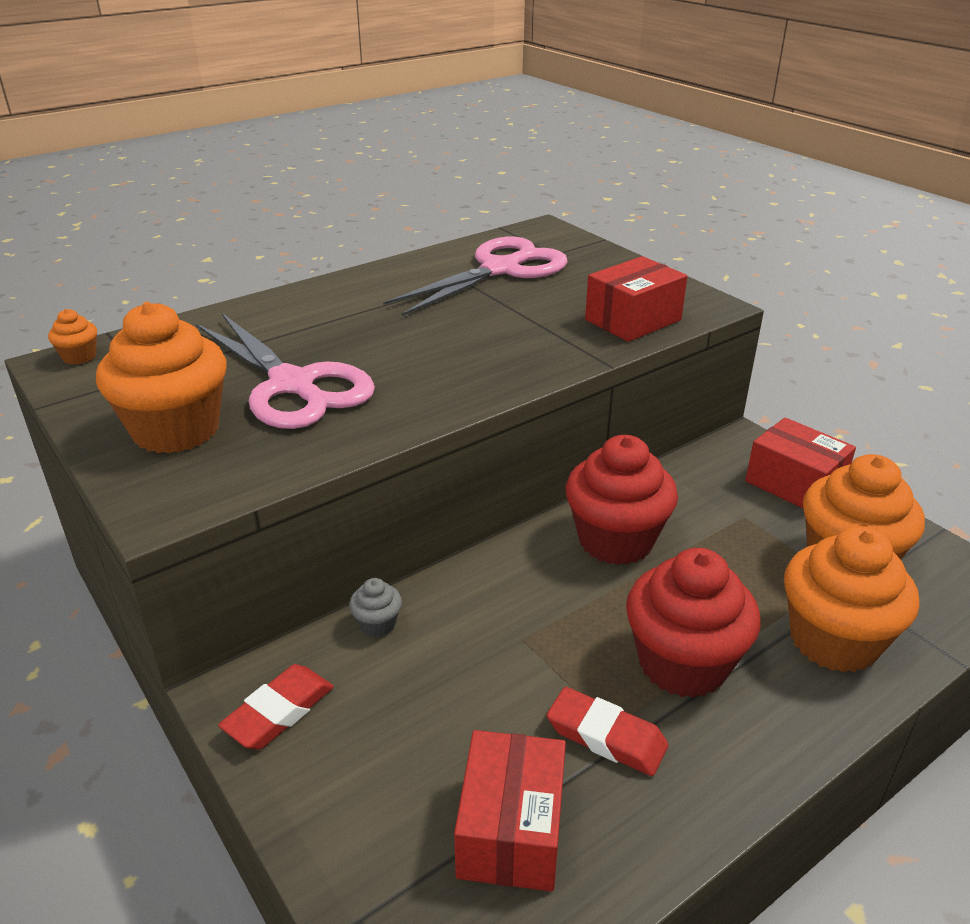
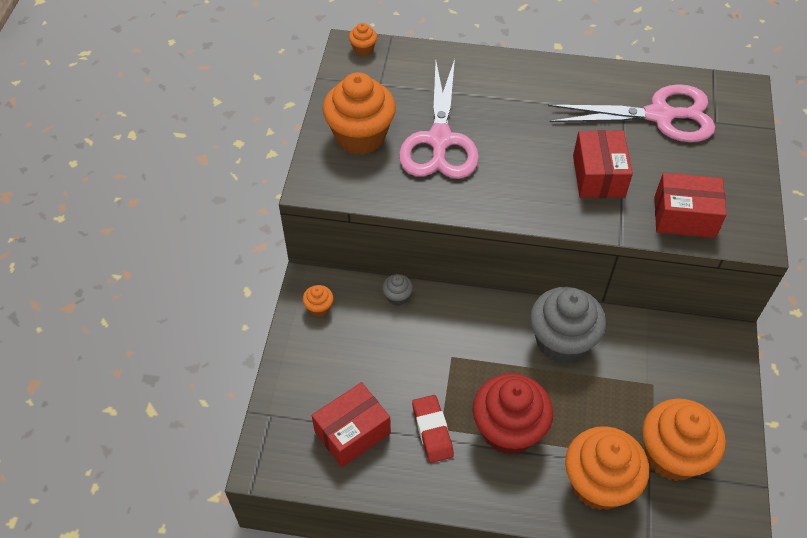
camera: 45 degrees right, 20 degrees up
(279, 712) = (319, 308): red eraser -> orange cupcake
(615, 540) = (561, 341): red cupcake -> grey cupcake
(794, 484) = (715, 389): red box -> red box (598, 176)

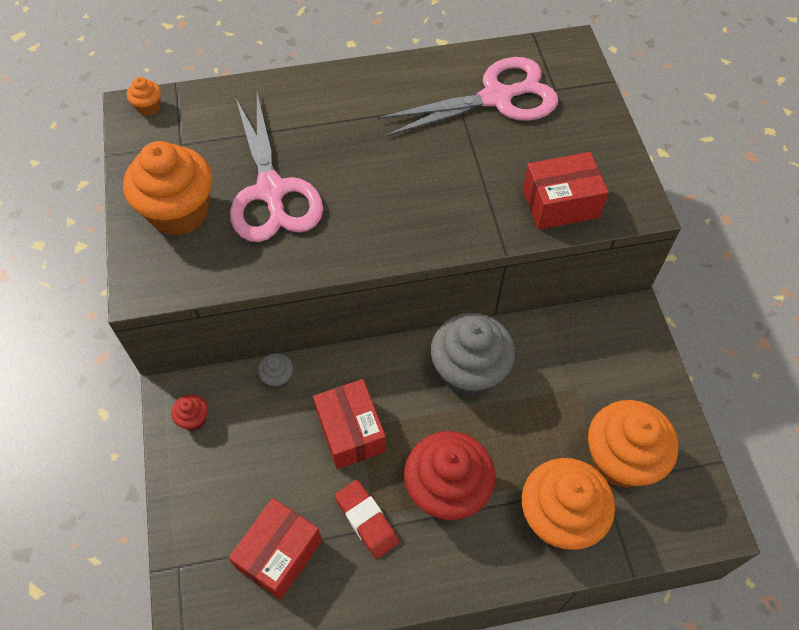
camera: 20 degrees left, 5 degrees up
(319, 308) = (194, 419): orange cupcake -> red cupcake
(598, 176) = (457, 184): red box -> red box (350, 432)

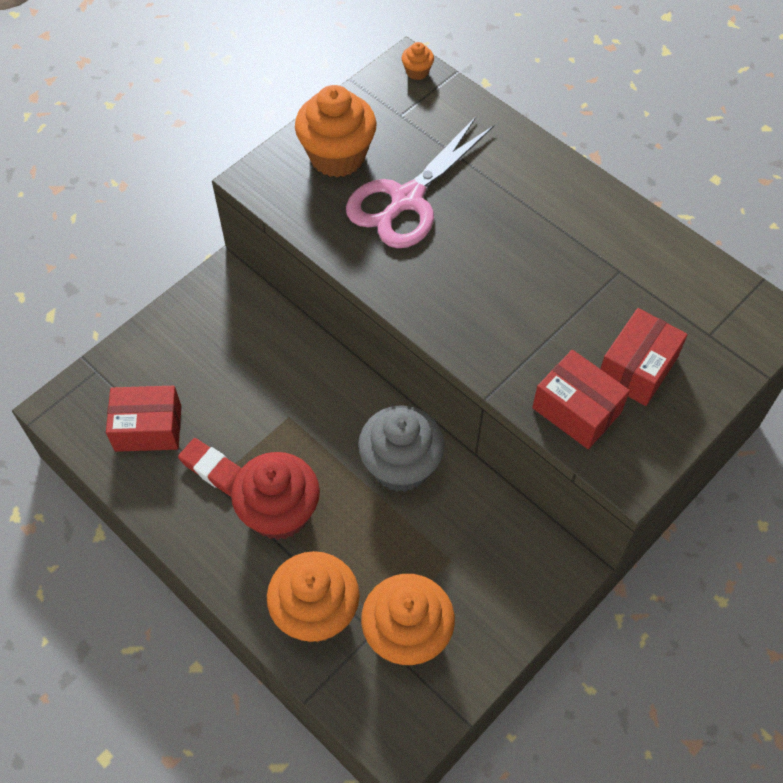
camera: 55 degrees right, 0 degrees up
(194, 419) = (214, 302): red cupcake -> none
(278, 378) = (289, 333): grey cupcake -> none
(350, 432) = (280, 412): red box -> red box (637, 368)
(366, 520) = (214, 470): red eraser -> red eraser turned 75 degrees counterclockwise
(496, 98) = (653, 295): pink scissors -> none

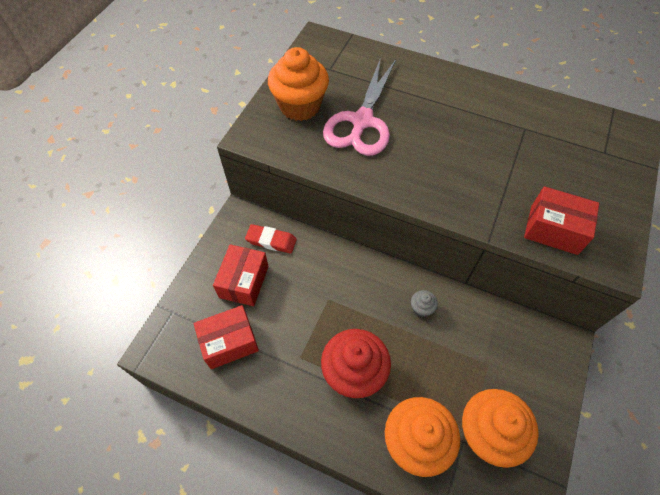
camera: 20 degrees left, 0 degrees up
(214, 470) = (292, 357): red eraser -> red eraser (271, 241)
(401, 466) = (421, 308): grey cupcake -> grey cupcake, size x0.43
(417, 72) = (327, 40): orange cupcake -> none
(637, 368) = (574, 188): red box -> red box (244, 281)

